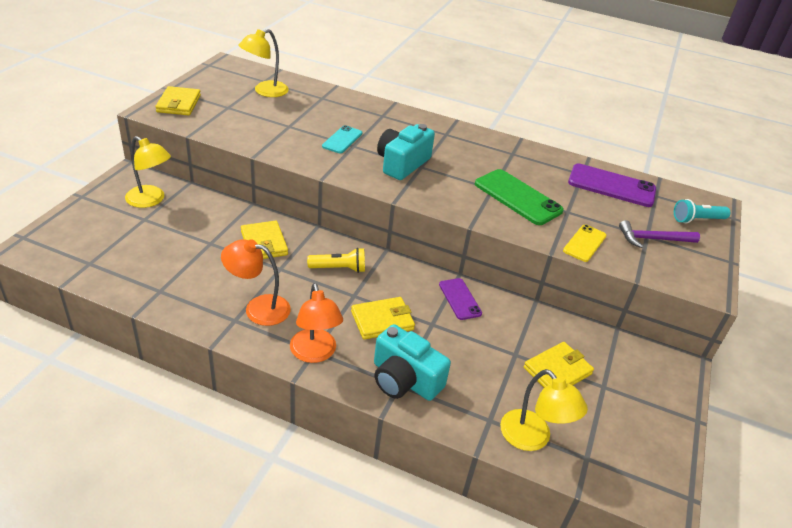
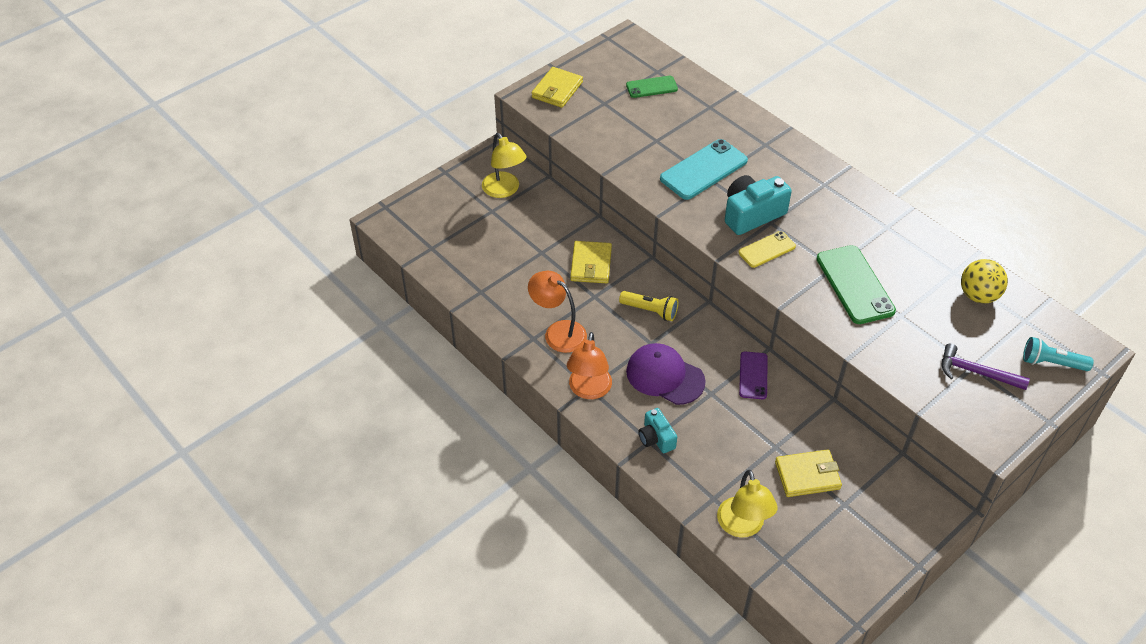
camera: 30 degrees right, 10 degrees up
(265, 91) = (651, 87): yellow lamp -> green phone
(342, 140) = (703, 170): turquoise phone -> turquoise phone, size x1.70
(382, 320) = (665, 376): yellow wallet -> purple cap
(404, 379) = (656, 438): turquoise camera -> turquoise camera, size x0.59
(584, 243) = (892, 357): yellow phone -> yellow phone (766, 249)
(611, 186) = (978, 295): purple phone -> yellow ball

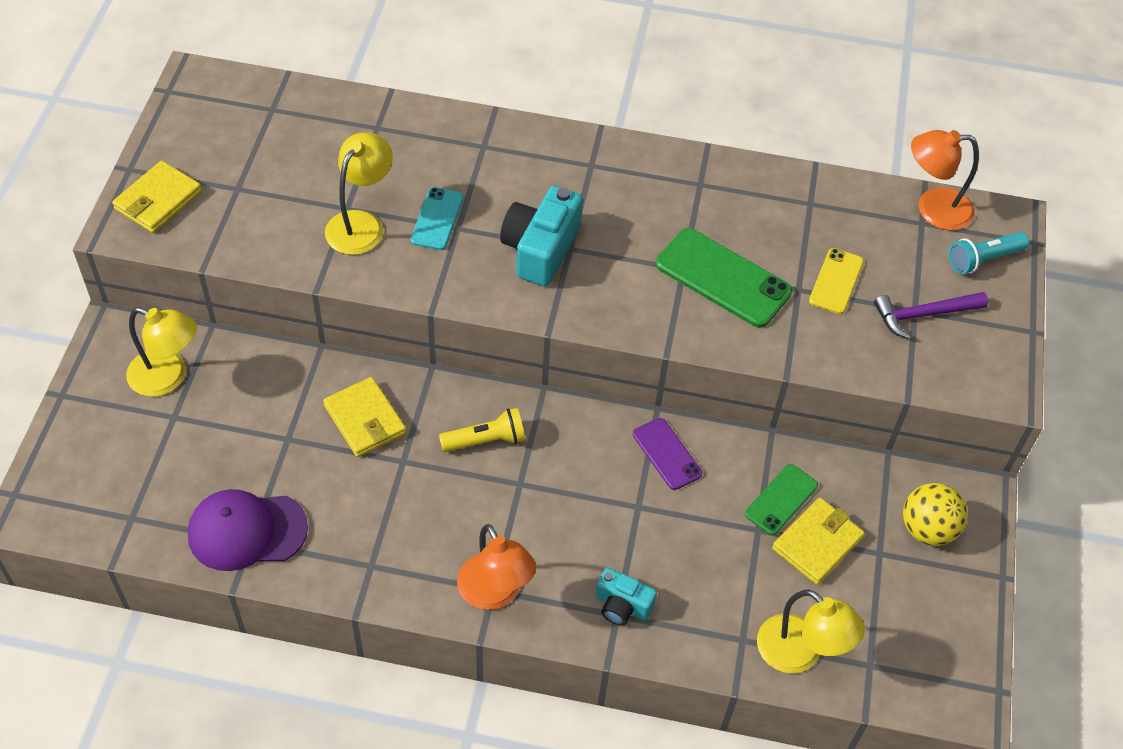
camera: 40 degrees left, 5 degrees up
(557, 90) = (158, 200): yellow wallet -> yellow wallet turned 45 degrees clockwise
(558, 332) = (396, 537): orange lamp -> orange lamp (933, 209)
(651, 87) = (282, 135): green phone -> green phone (781, 500)
(657, 152) = (361, 224): none -> yellow lamp
(665, 376) = (569, 517): purple cap -> purple cap (247, 531)
(703, 170) = (437, 219): turquoise phone -> turquoise phone, size x0.59
(766, 249) = (593, 287): yellow phone -> yellow phone (836, 281)
(978, 295) = (855, 219): yellow ball -> yellow ball (927, 529)

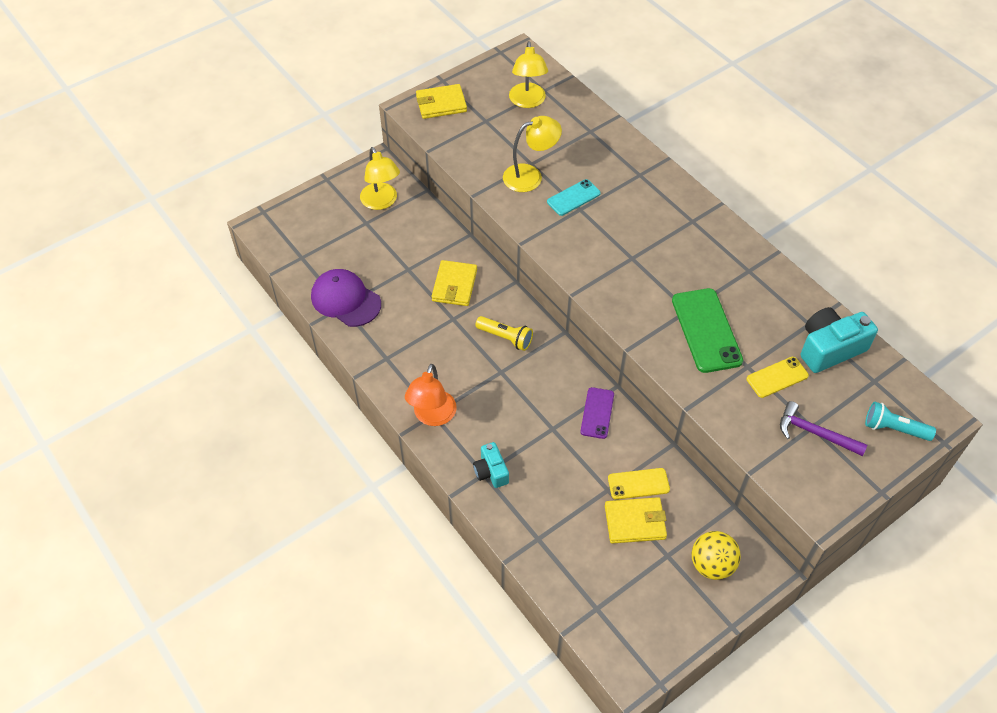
camera: 45 degrees right, 0 degrees up
(540, 249) = (614, 248): turquoise camera -> turquoise camera (829, 348)
(781, 500) = (638, 484): green phone -> yellow phone
(800, 654) = (562, 570): yellow lamp -> yellow lamp (527, 101)
(933, 209) = (891, 378): orange lamp -> none

